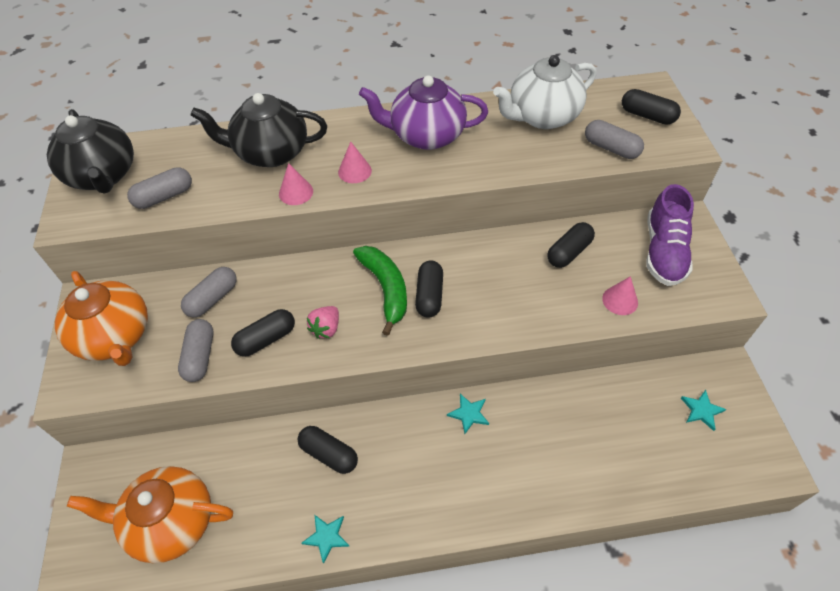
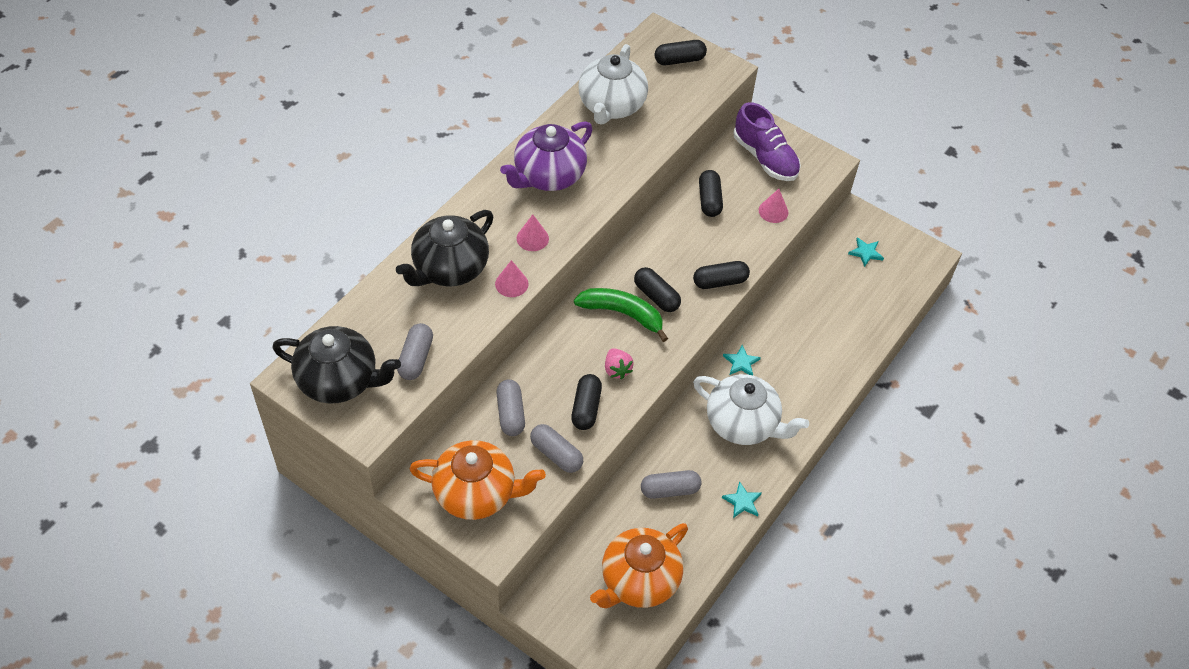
camera: 50 degrees left, 0 degrees up
(329, 454) = (686, 458): black capsule -> black capsule (720, 282)
(409, 468) = (743, 423): none -> white teapot
(611, 148) = (683, 102): grey capsule -> grey capsule (670, 490)

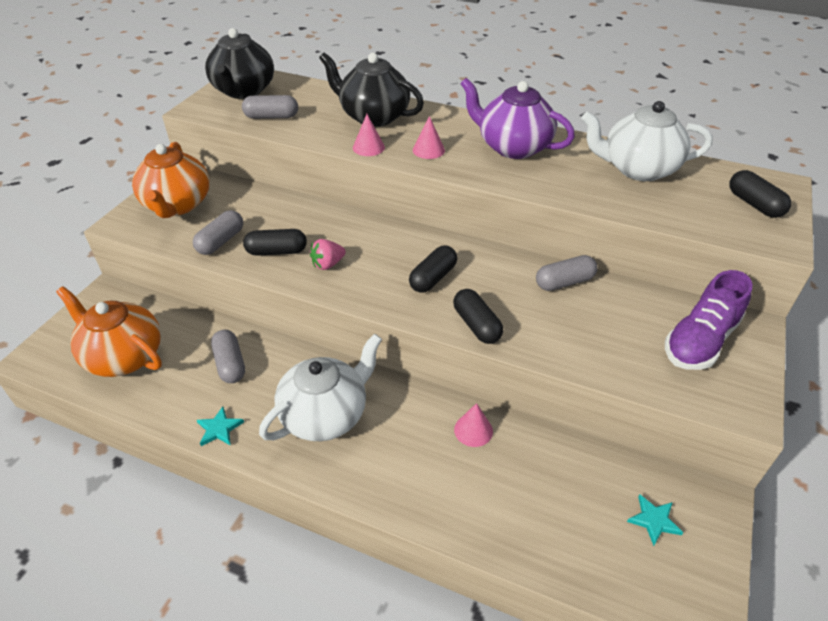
camera: 80 degrees right, 10 degrees down
(510, 414) = (263, 209): grey capsule -> grey capsule (564, 282)
(622, 314) = (400, 258): green banana -> none
(709, 200) = (595, 300): black capsule -> none
(741, 362) = (411, 401): turquoise star -> none
(743, 423) = (325, 415): white teapot -> white teapot turned 150 degrees counterclockwise
(773, 211) = (615, 360): pink cone -> pink cone (473, 430)

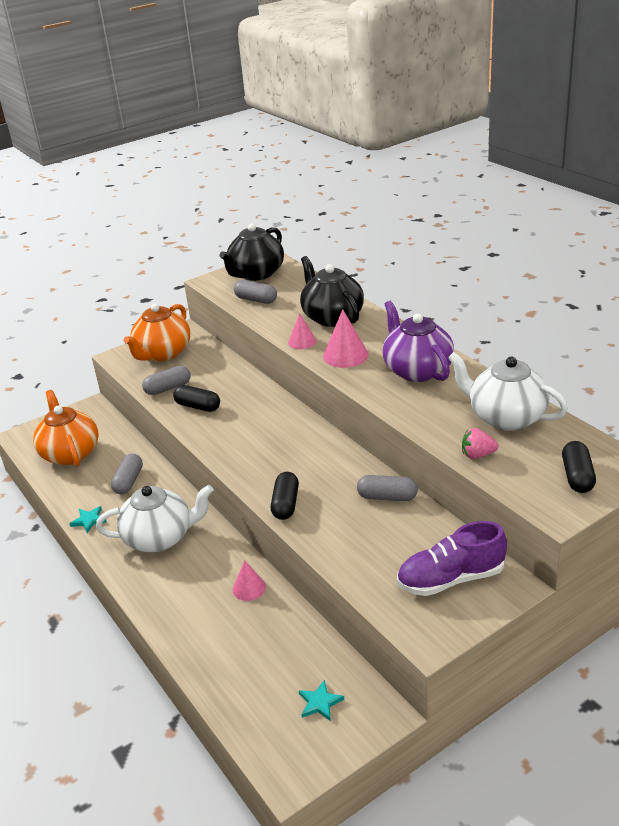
camera: 35 degrees right, 10 degrees down
(328, 264) = (223, 426): pink strawberry -> pink strawberry (477, 455)
(428, 150) = (345, 355): pink cone -> pink cone, size x1.56
(433, 278) = (288, 460): black capsule -> none

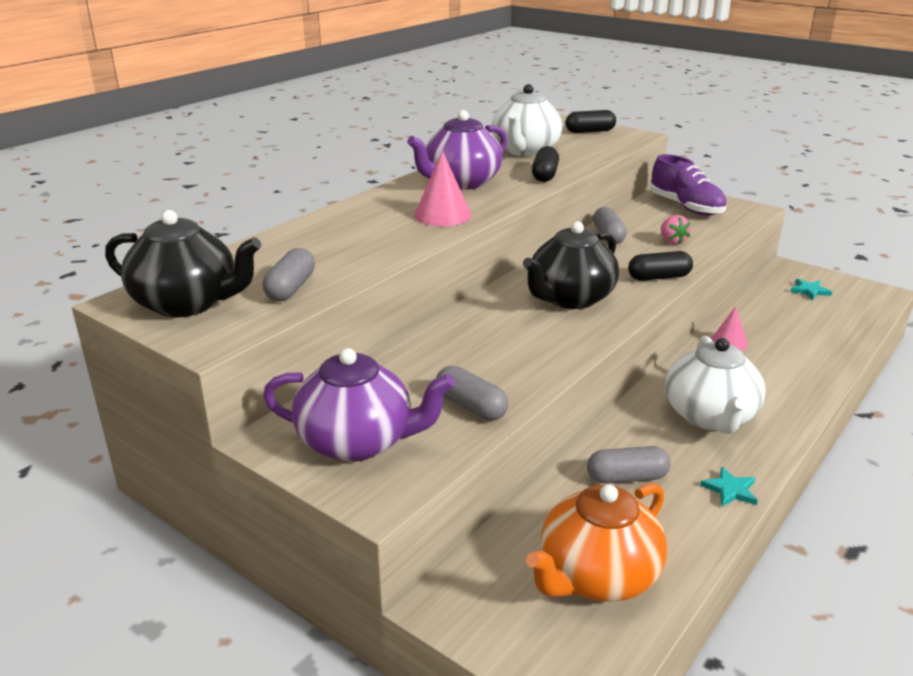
camera: 110 degrees left, 5 degrees down
(160, 538) = (710, 416): white teapot -> white teapot turned 150 degrees counterclockwise
(163, 353) = (357, 442): orange teapot -> purple teapot
(198, 406) = (509, 367): black capsule -> black capsule (545, 175)
(302, 341) = (416, 241): pink cone -> none
(332, 317) = (345, 232): black teapot -> black teapot (570, 298)
(477, 455) = (588, 156): pink strawberry -> pink strawberry (672, 241)

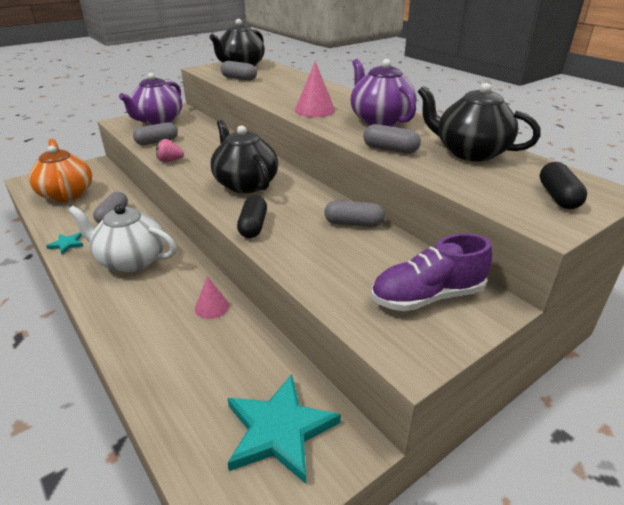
camera: 105 degrees right, 5 degrees up
(525, 151) = (469, 152): white teapot -> black teapot
(545, 175) = (390, 149): black capsule -> grey capsule
(672, 241) = (326, 255): pink strawberry -> pink strawberry (170, 161)
(809, 291) = (279, 430): turquoise star -> turquoise star, size x2.18

